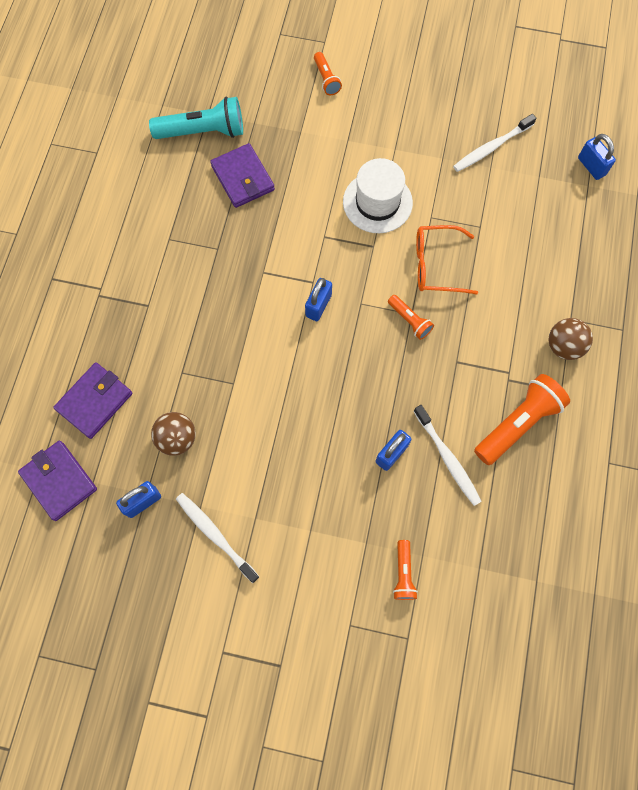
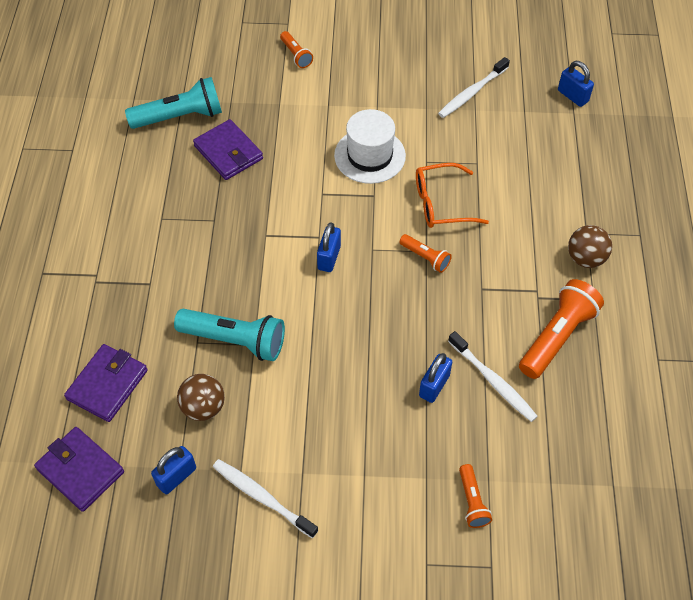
camera: 10 degrees left, 15 degrees down
(217, 376) = (235, 340): none -> turquoise flashlight

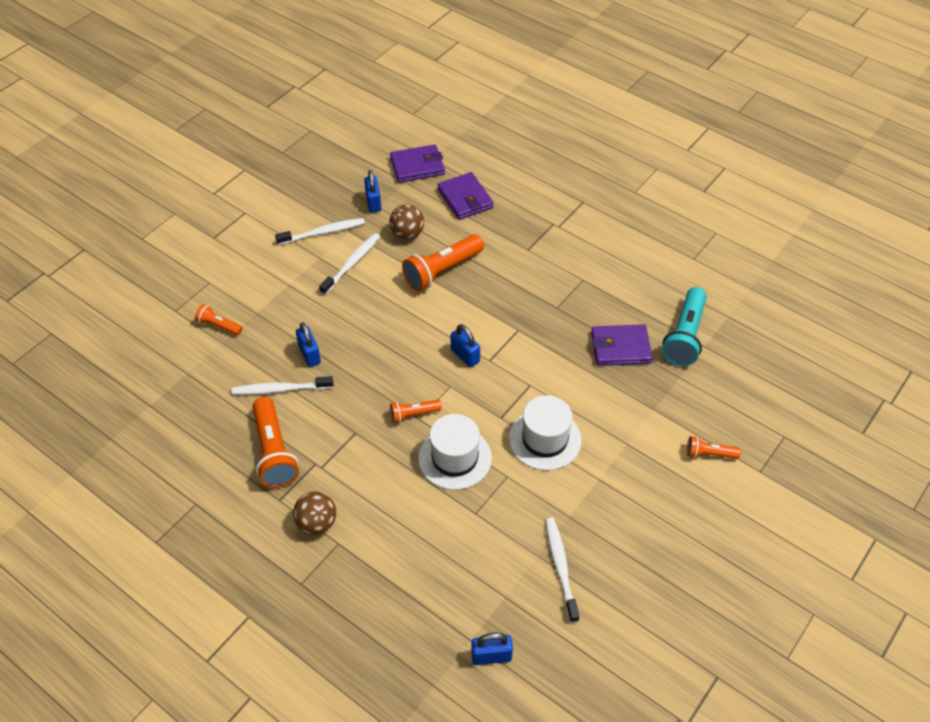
camera: 125 degrees right, 5 degrees down
(235, 340) = (442, 271): turquoise flashlight -> orange flashlight
(287, 432) = (352, 263): none -> white toothbrush
(441, 203) = (455, 458): orange glasses -> white hat

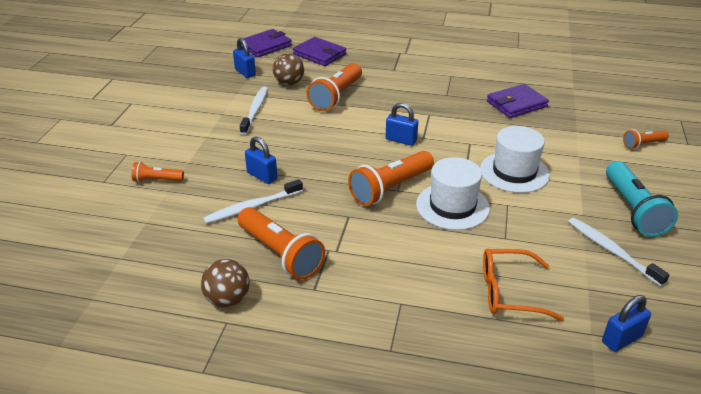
camera: 25 degrees left, 15 degrees down
(317, 523) = (367, 294): brown ball -> brown ball (227, 299)
(322, 232) = (214, 98): white toothbrush -> none
(413, 414) = (390, 188): orange flashlight -> orange flashlight, size x1.89
(434, 570) = (509, 292): none -> orange glasses
(685, 336) = (555, 86): turquoise flashlight -> turquoise flashlight (633, 210)

